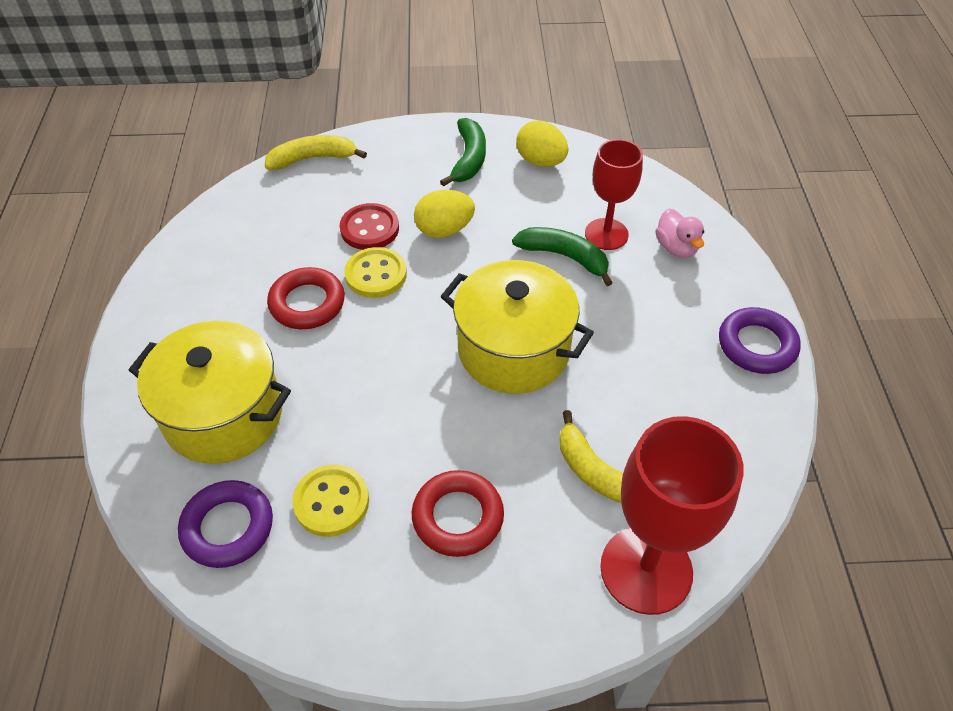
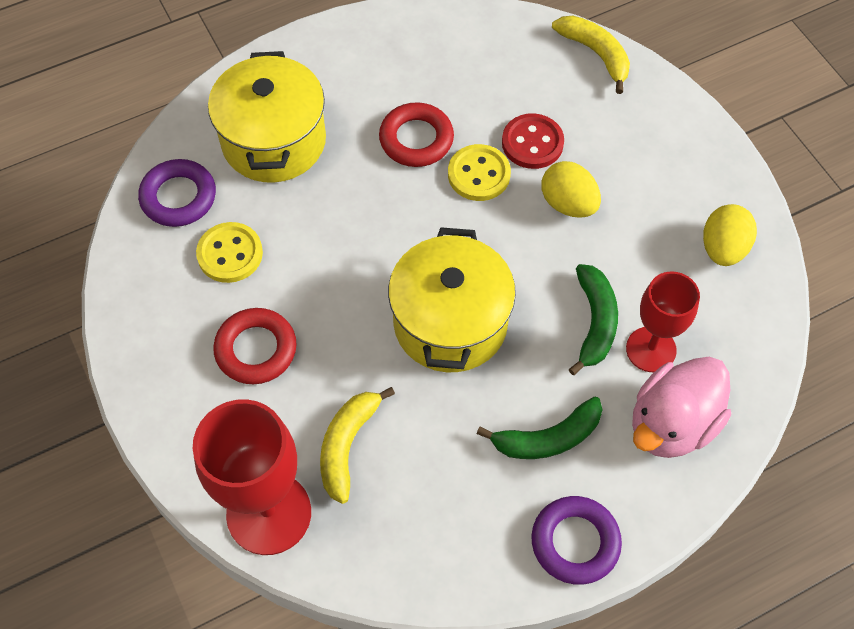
camera: 65 degrees right, 10 degrees up
(469, 159) = (682, 182): green banana -> green banana (547, 438)
(676, 248) = (672, 423): pink duck -> pink duck, size x1.77

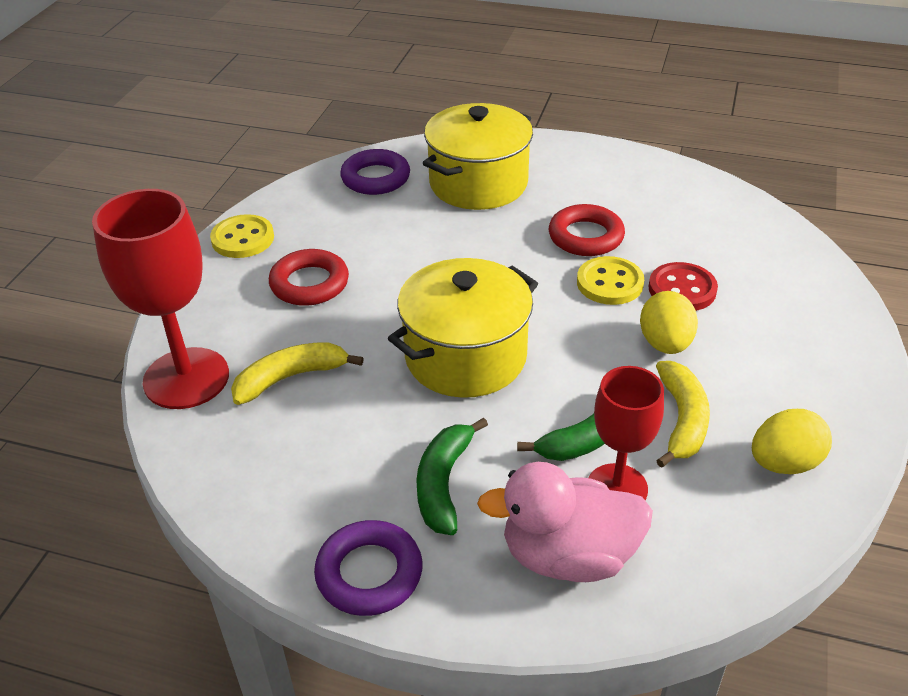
camera: 45 degrees right, 20 degrees down
(230, 254) = (366, 224): yellow button -> yellow button (243, 239)
(547, 438) = (443, 483): green banana -> green banana turned 75 degrees clockwise
(596, 54) = (814, 266): yellow banana -> yellow banana (682, 420)

